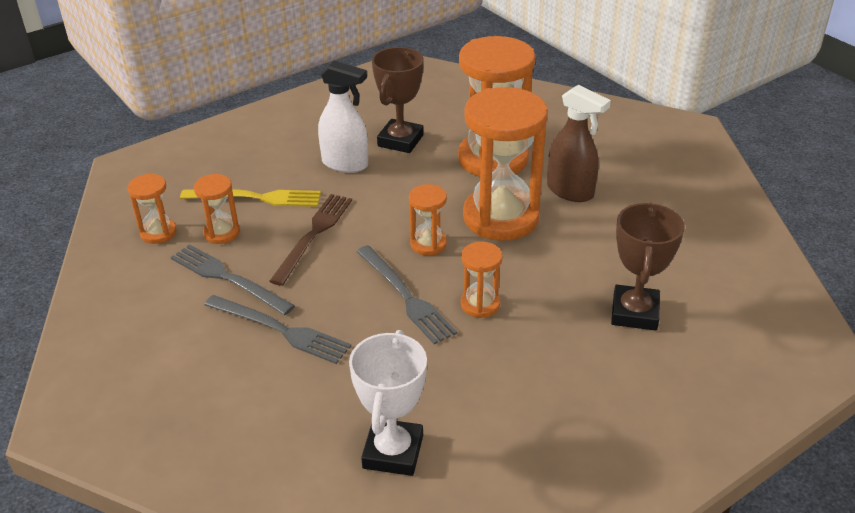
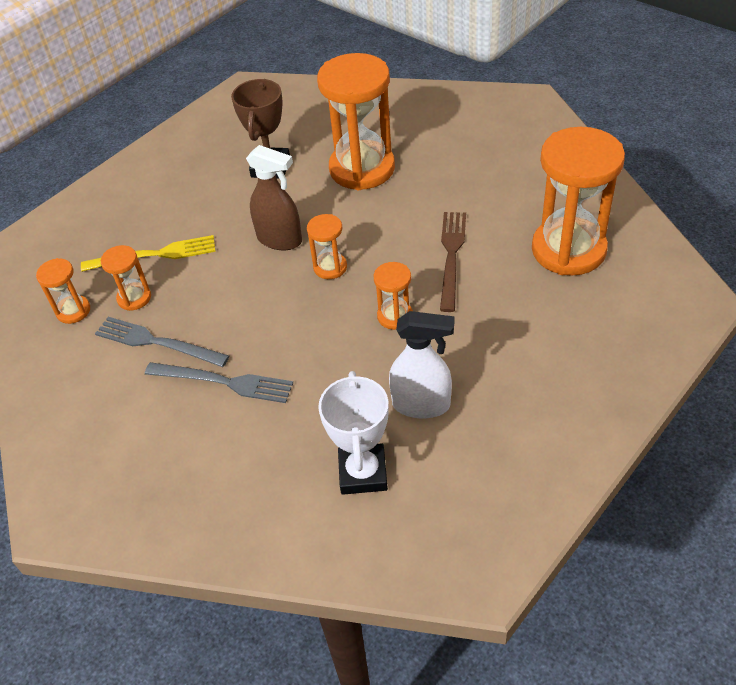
camera: 10 degrees left, 10 degrees up
(313, 235) = (222, 281): brown fork -> brown fork (451, 256)
(345, 164) = (227, 202): white spray bottle -> white spray bottle (421, 404)
(405, 296) = (326, 323): grey fork -> none
(501, 217) = (387, 227): orange hourglass -> orange hourglass (568, 250)
(570, 191) = (441, 187): brown spray bottle -> brown spray bottle (280, 240)
(634, 312) = (530, 294): brown trophy -> none

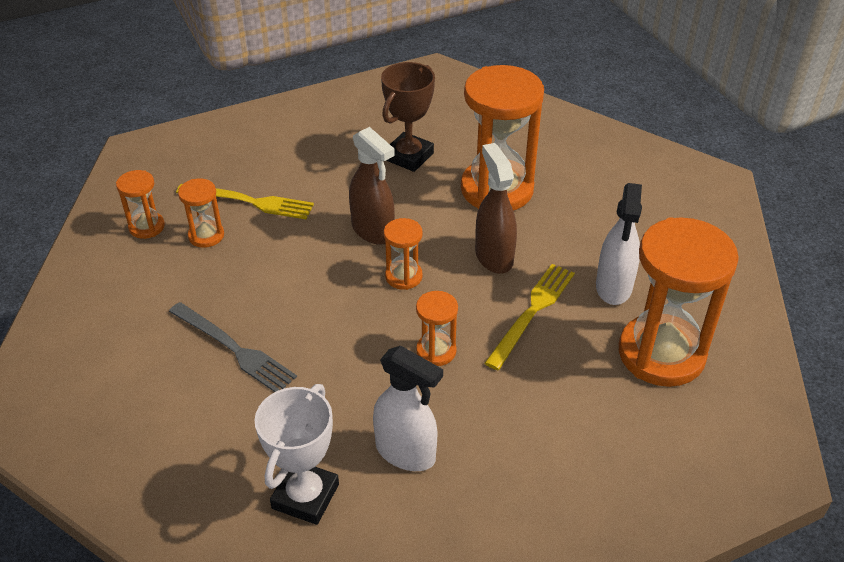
camera: 20 degrees right, 5 degrees down
(157, 342) = (199, 286): grey fork -> none
(393, 224) = (493, 257): none -> brown spray bottle
(451, 256) = (532, 312): brown fork -> yellow fork
(502, 213) = (613, 287): none -> white spray bottle

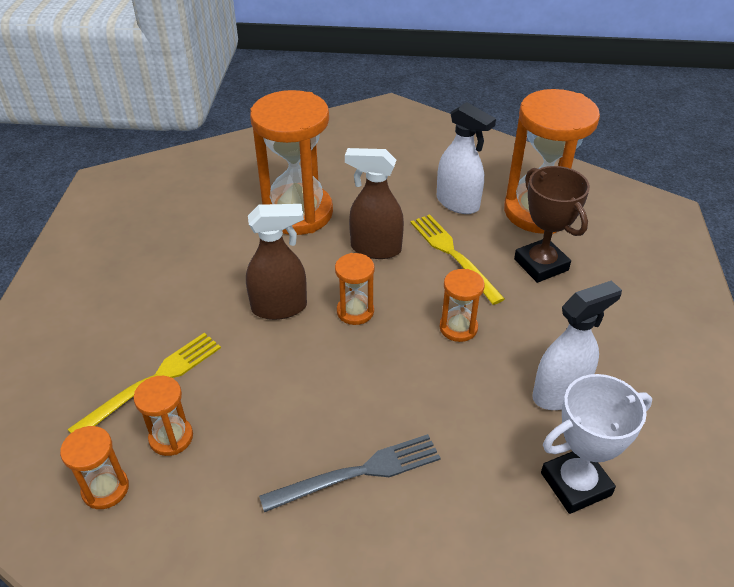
camera: 60 degrees left, 0 degrees up
(305, 496) = (575, 484): white trophy -> white trophy turned 75 degrees counterclockwise
(408, 156) = (203, 245): brown trophy -> brown trophy (541, 265)

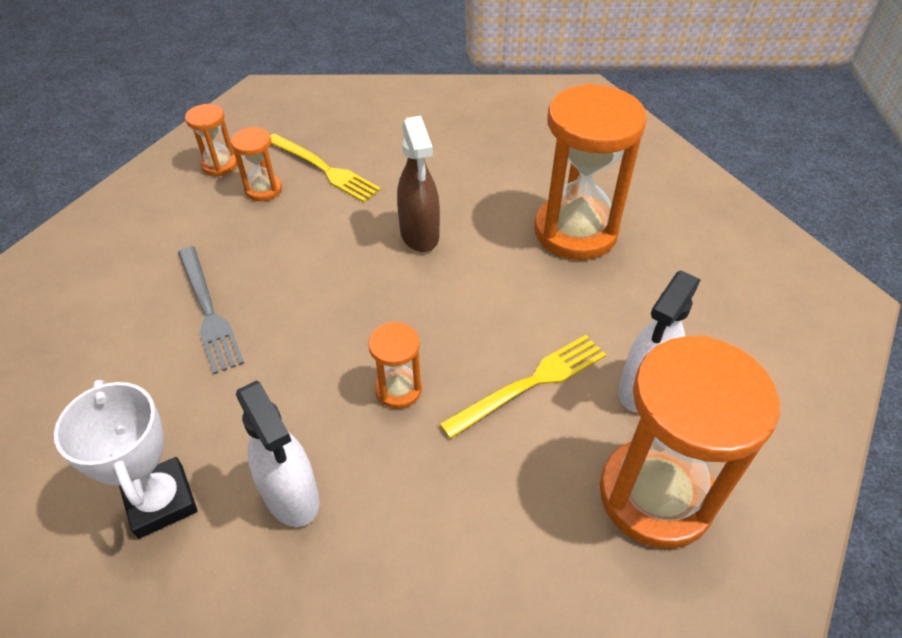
camera: 85 degrees right, 5 degrees up
(355, 311) = (418, 294): orange hourglass -> none
(375, 249) = (526, 304): brown spray bottle -> none
(541, 265) = (529, 490): brown trophy -> none

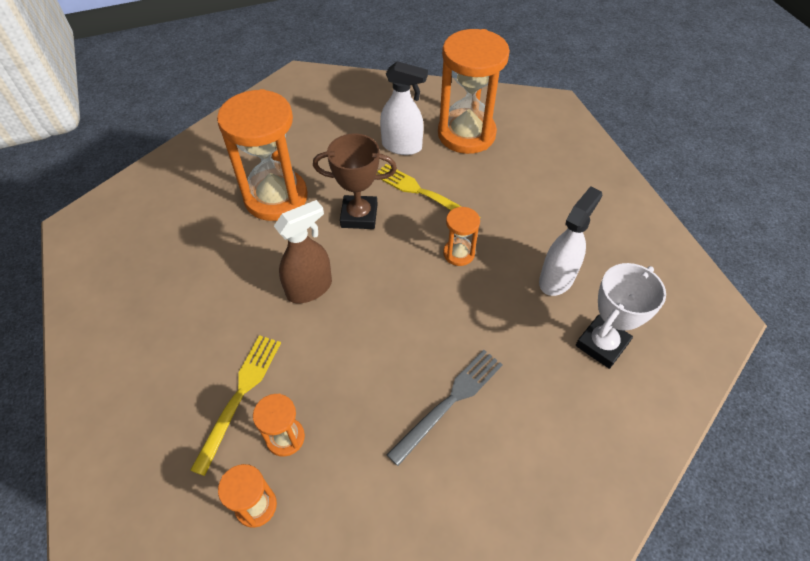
camera: 110 degrees left, 5 degrees up
(513, 301) = (359, 216): none -> brown trophy

